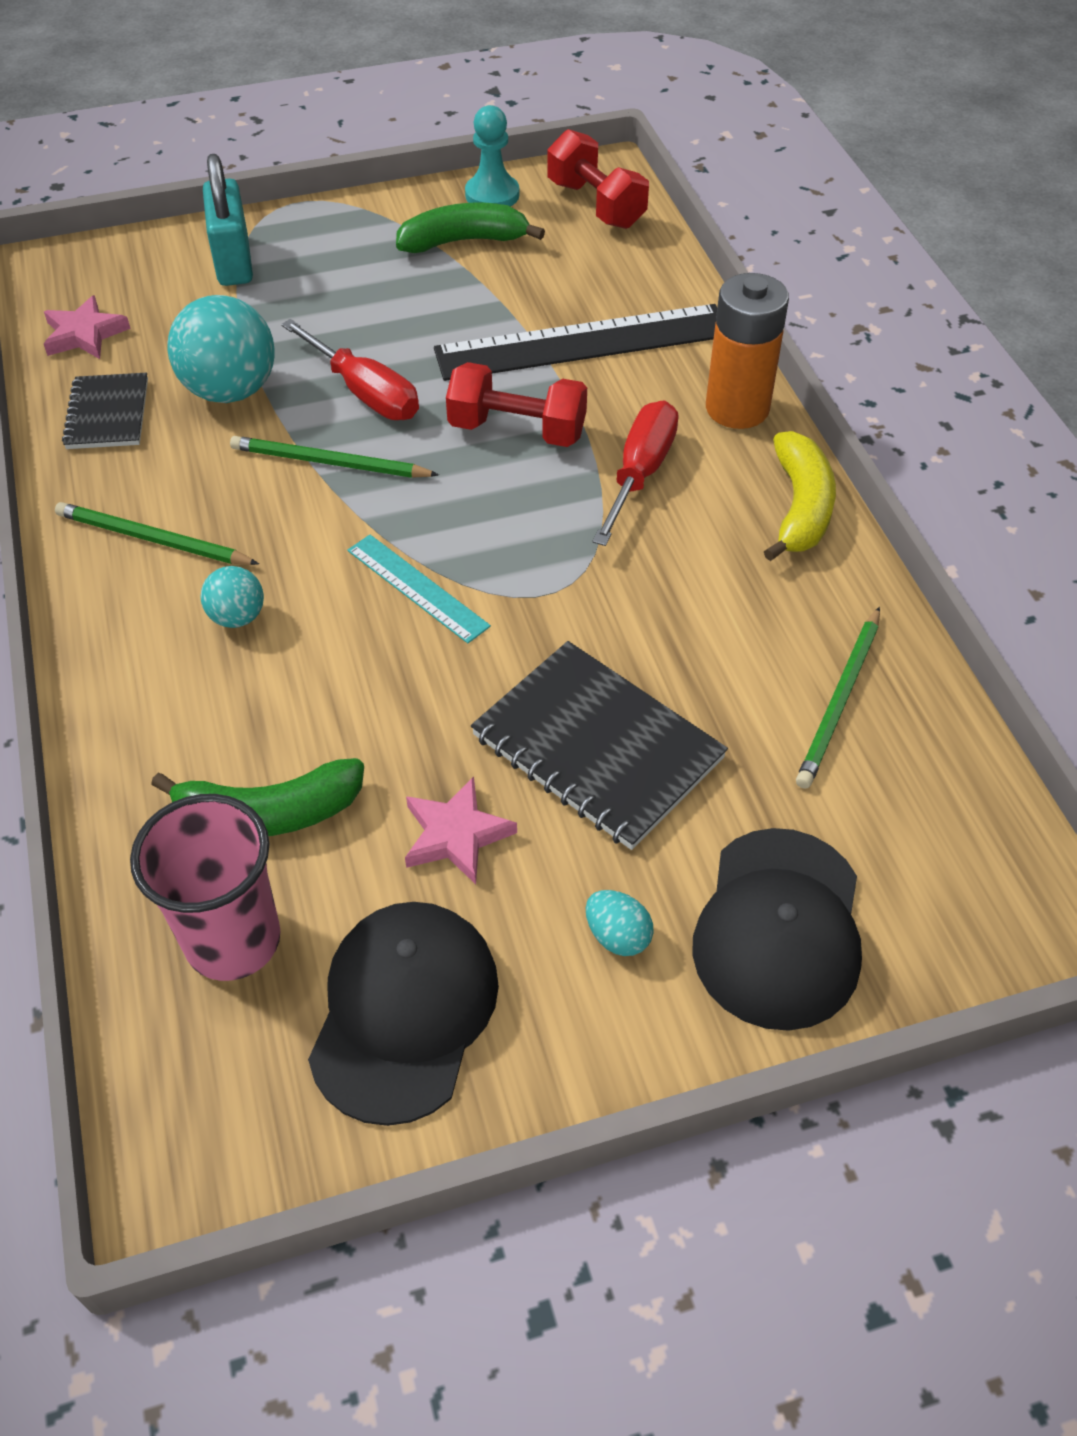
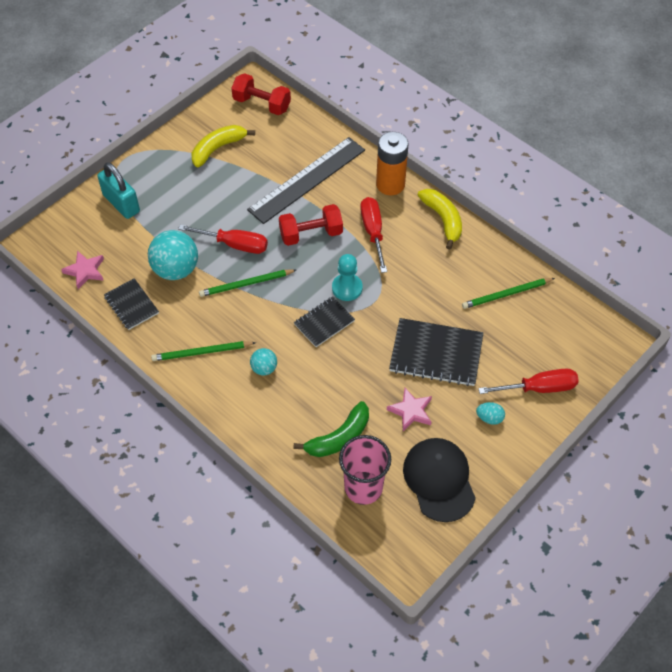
camera: 30 degrees left, 5 degrees up
(417, 588) = (324, 322): turquoise ruler -> black notebook
(463, 241) = (218, 148): green banana -> yellow banana
(492, 195) = (211, 117): turquoise pawn -> turquoise pawn (347, 288)
(779, 928) = (538, 388): black cap -> red screwdriver
(839, 700) = (506, 294): green pencil -> green pencil turned 75 degrees clockwise

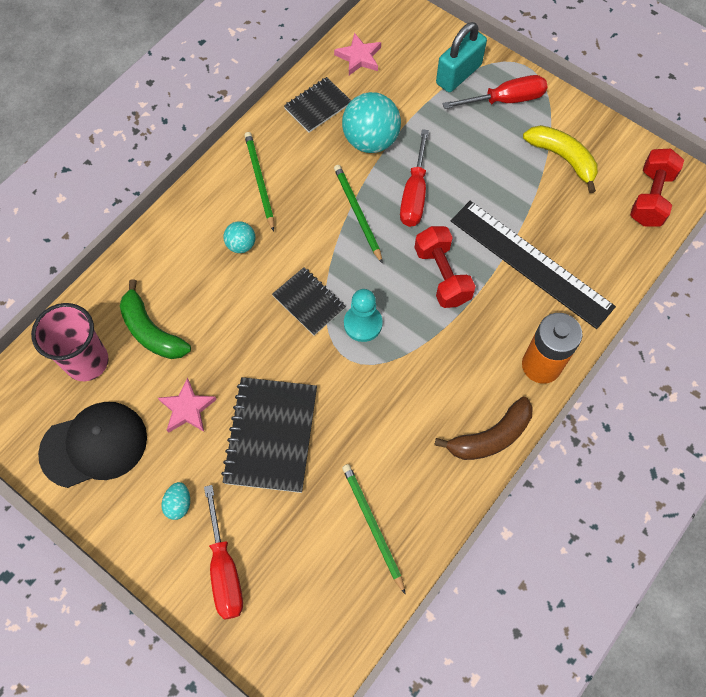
camera: 85 degrees right, 10 degrees up
(373, 232) = (455, 349): red screwdriver -> red screwdriver (505, 100)
(443, 220) = (490, 437): yellow banana -> brown banana

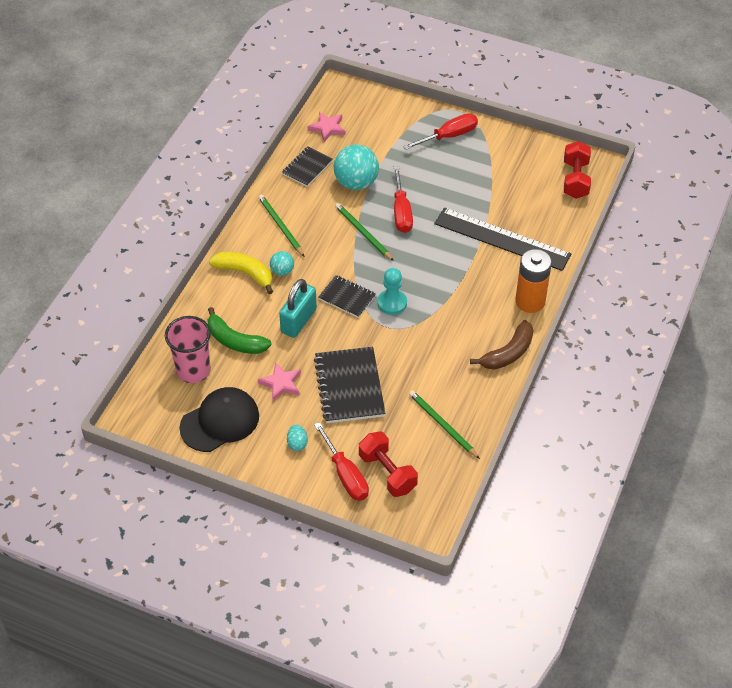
camera: 15 degrees left, 15 degrees down
(442, 275) = (440, 260): red dumbbell -> red dumbbell (387, 472)
(458, 74) = (407, 125): turquoise padlock -> turquoise padlock (298, 321)
(562, 158) = (503, 166): yellow banana -> yellow banana (245, 273)

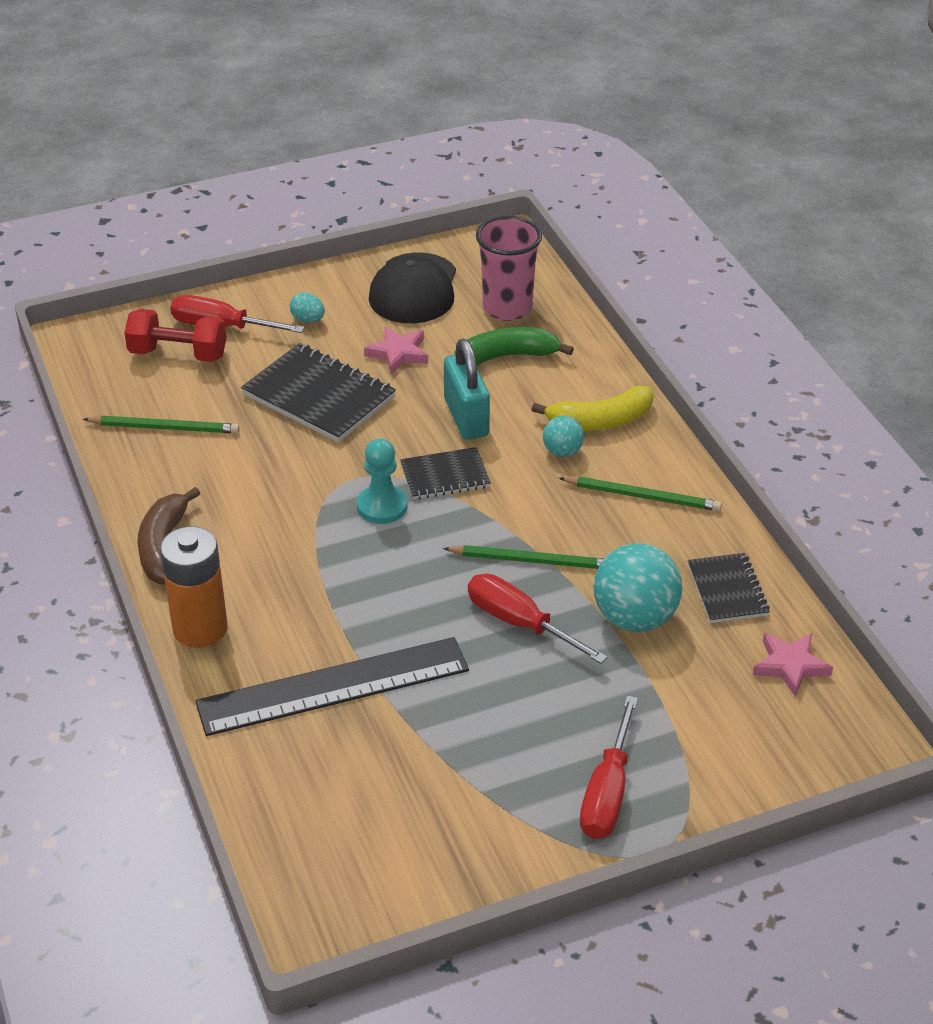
camera: 135 degrees right, 10 degrees down
(575, 179) = (322, 870): red dumbbell -> none

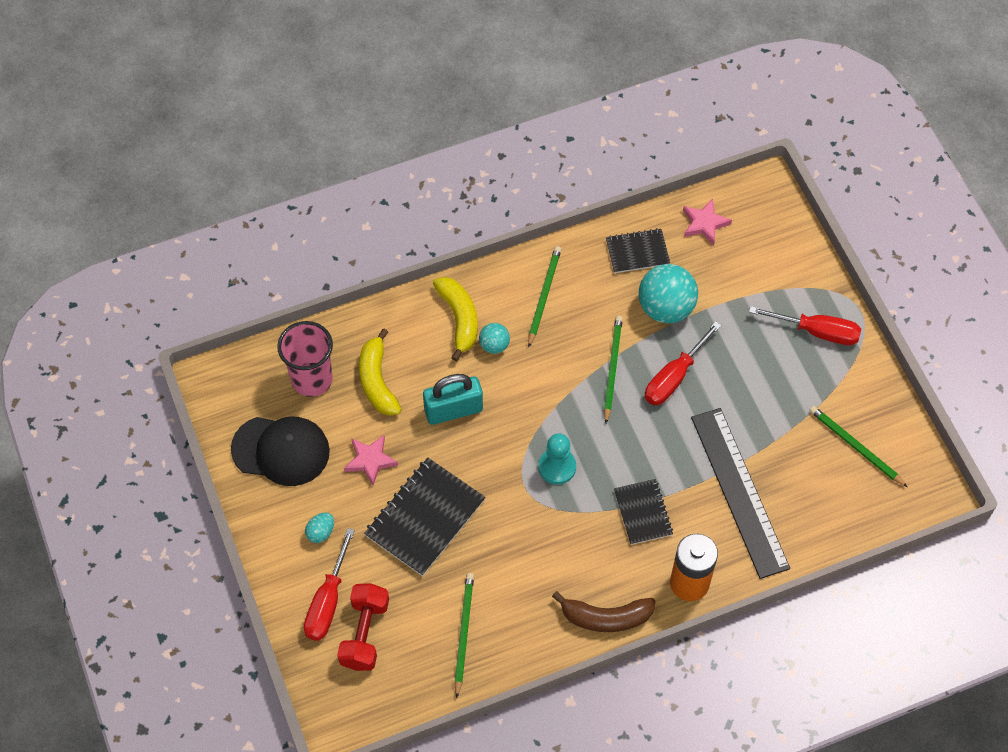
camera: 90 degrees left, 20 degrees up
(401, 828) = (855, 446): none -> green pencil
(445, 476) = (522, 424): black notebook -> black notebook (643, 513)
(506, 356) = (377, 381): green banana -> yellow banana

